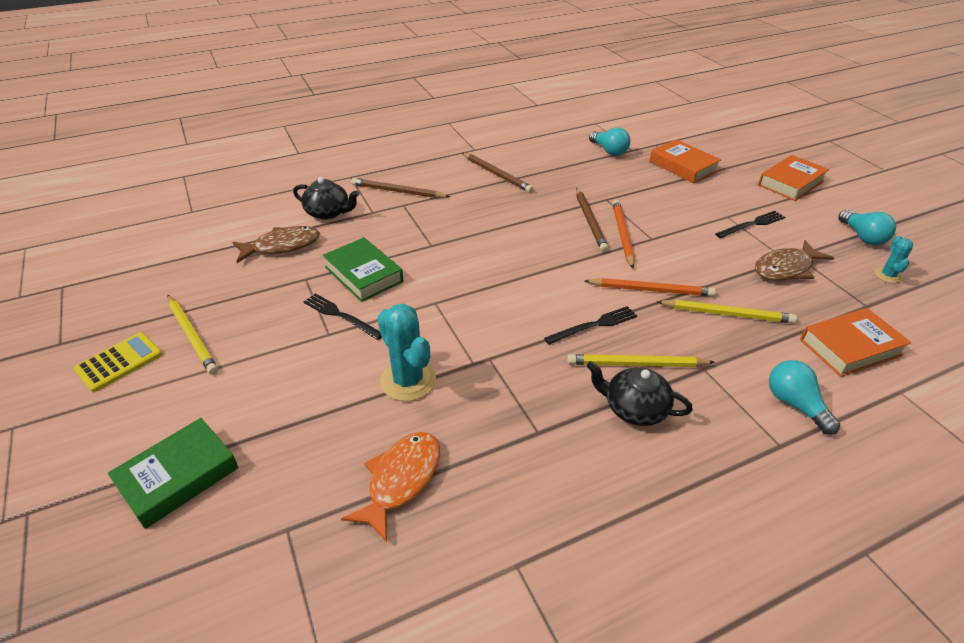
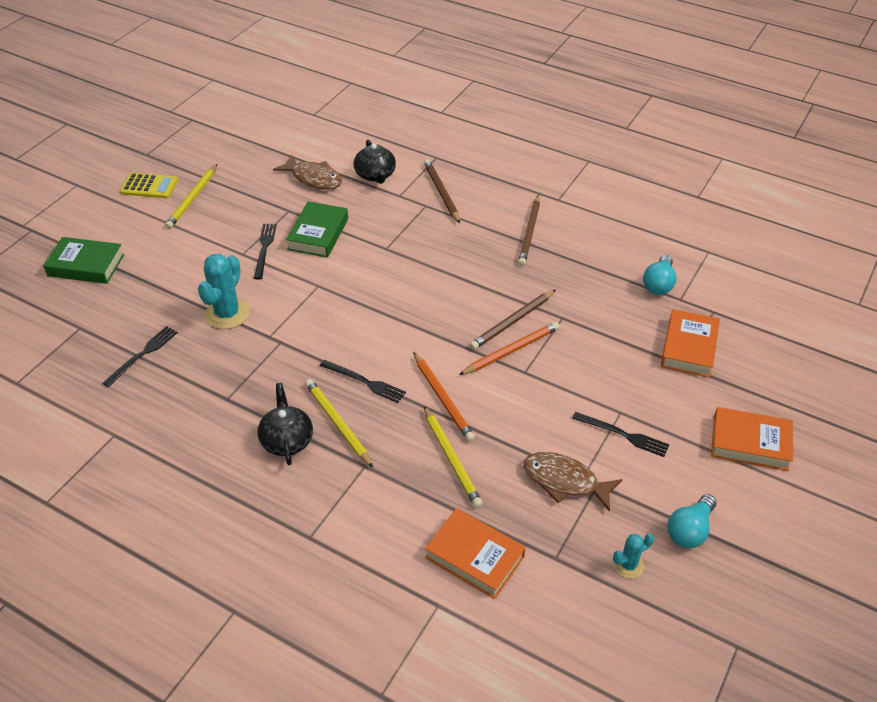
camera: 55 degrees right, 5 degrees up
(401, 480) = (142, 354): orange fish -> black fork
(795, 404) = (364, 535): turquoise light bulb -> none

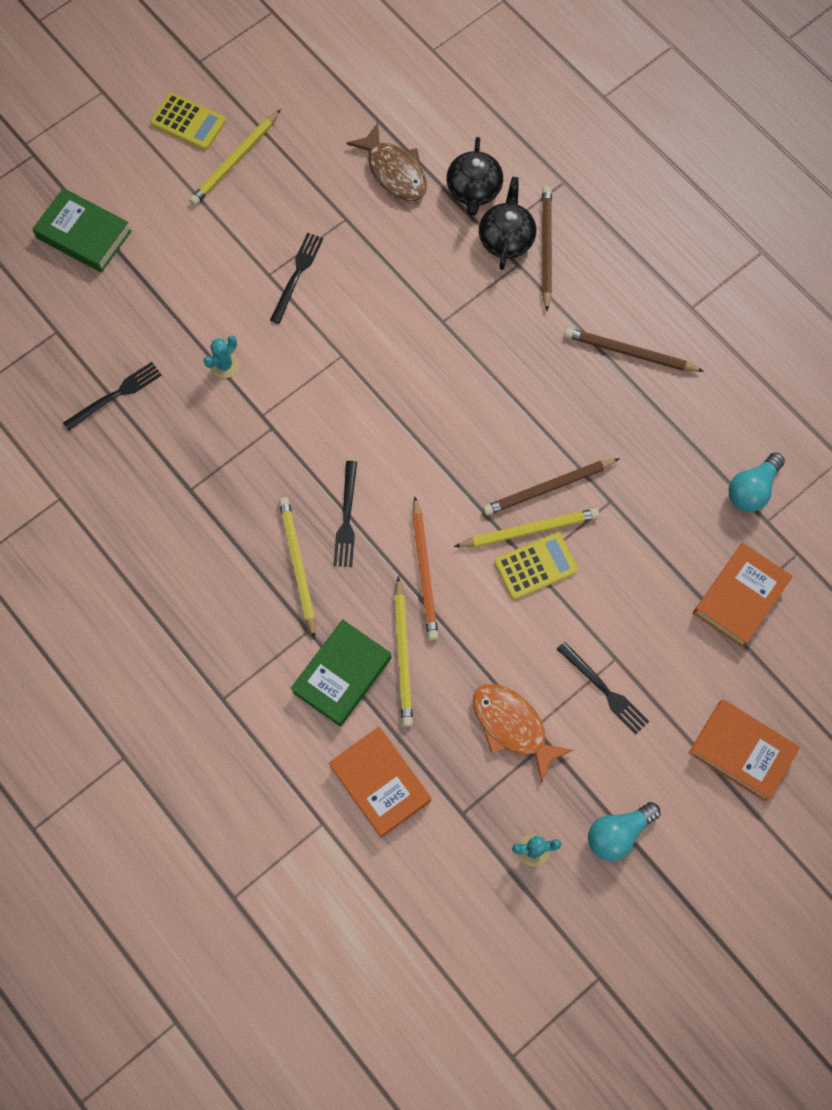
camera: 20 degrees right, 25 degrees up
(227, 314) = (224, 365): turquoise cactus -> turquoise cactus, size x0.54
(287, 440) = (237, 568): black teapot -> black teapot (506, 238)
(318, 234) = (368, 271): green book -> green book (341, 675)
(365, 382) = (347, 518): black fork -> black fork turned 45 degrees clockwise
(511, 350) = (529, 530): orange pencil -> yellow pencil
(528, 371) = (535, 566): none -> yellow calculator
(530, 232) = (630, 353): brown pencil -> brown pencil turned 75 degrees clockwise
(565, 481) = (512, 726): brown fish -> orange fish

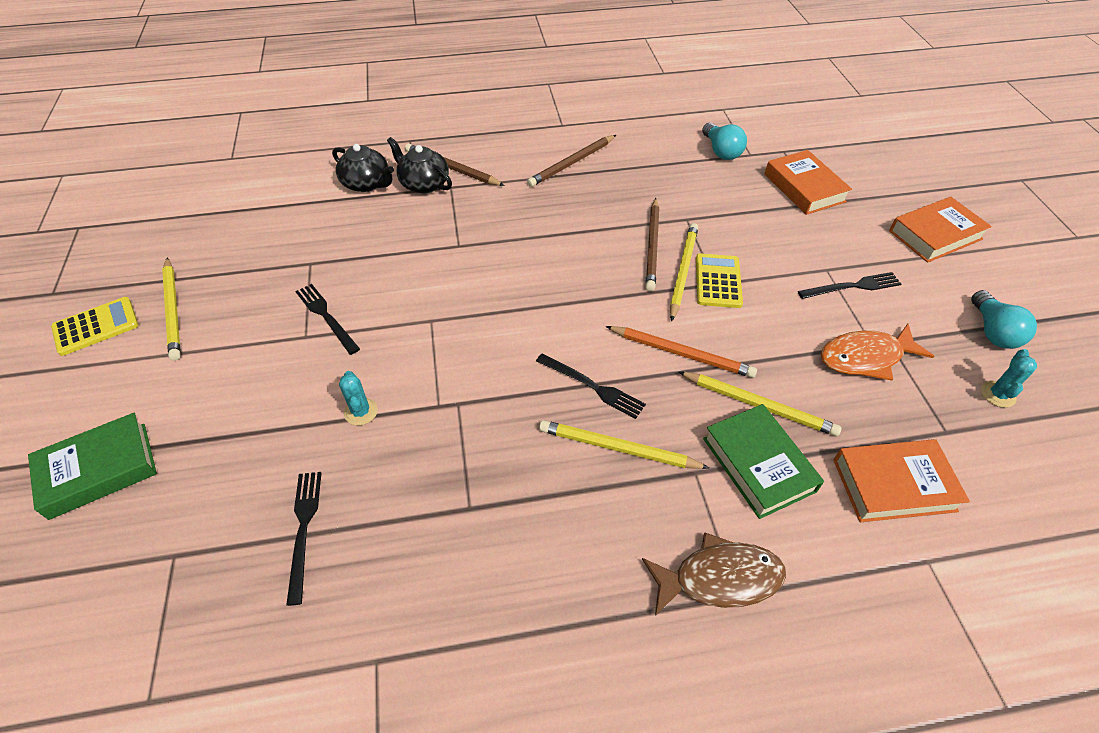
camera: 60 degrees left, 20 degrees down
(394, 171) = (302, 218): brown fish -> brown fish (719, 578)

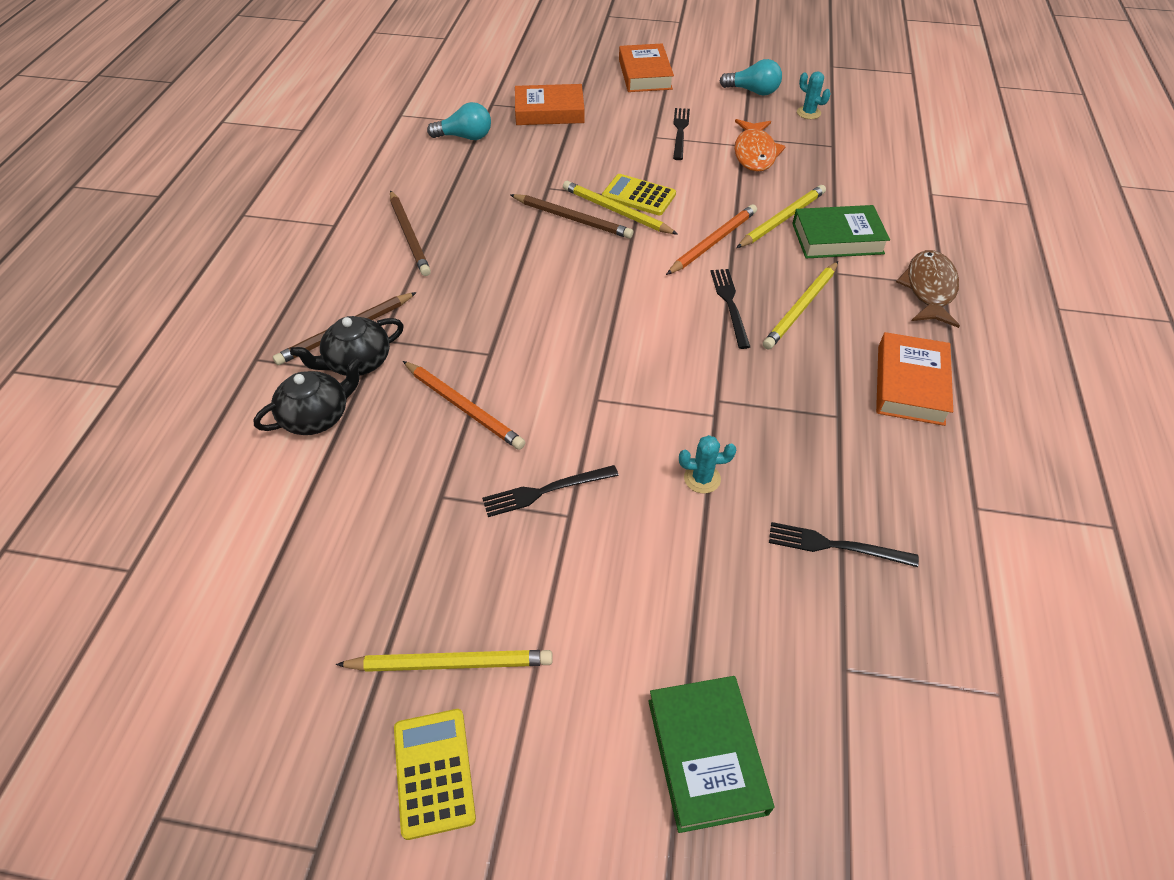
camera: 70 degrees left, 0 degrees up
(397, 248) = (464, 407): none -> orange pencil
(592, 386) = (730, 304): black fork -> black fork turned 60 degrees counterclockwise
(894, 485) = (870, 184): orange book -> orange book (910, 384)

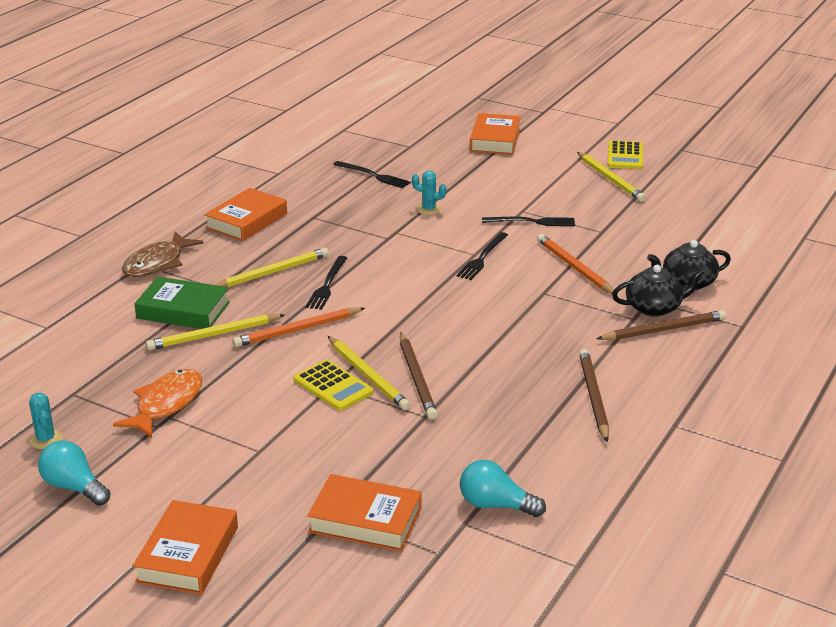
camera: 160 degrees left, 20 degrees down
(450, 663) = (610, 179): yellow pencil -> yellow pencil turned 135 degrees counterclockwise
(572, 218) = (417, 378): brown pencil -> brown pencil turned 150 degrees counterclockwise
(680, 132) = (223, 450): black fork -> black fork (482, 258)
(706, 755) = (495, 140): green book -> orange book

